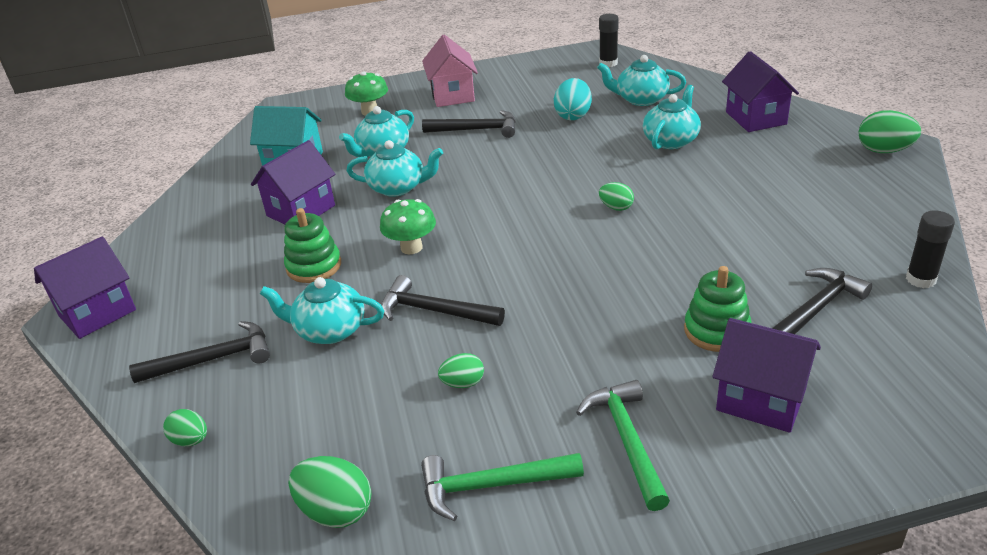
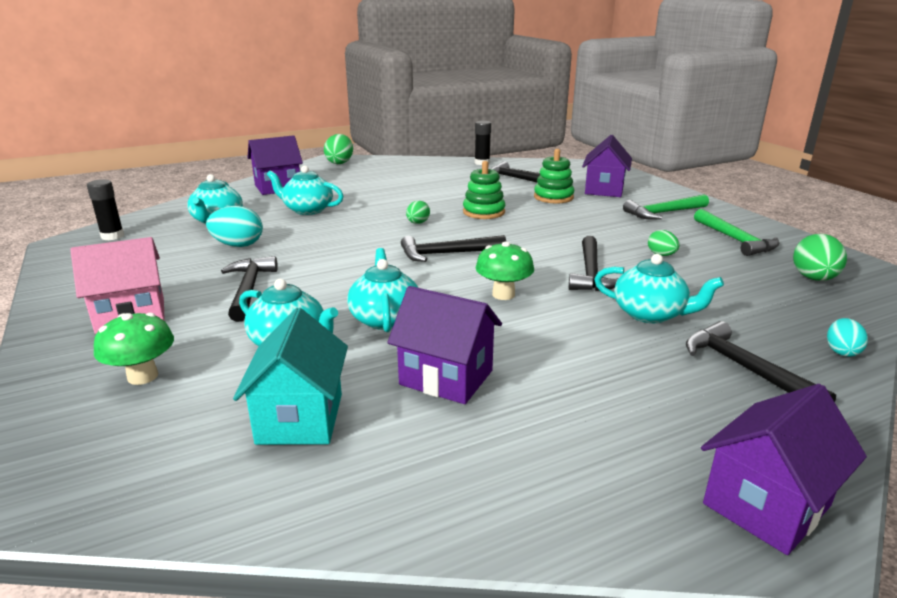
camera: 105 degrees left, 10 degrees down
(97, 313) = (766, 505): purple house -> purple house turned 75 degrees counterclockwise
(191, 440) = (841, 351): green egg -> turquoise egg
(314, 266) = (559, 342): green stacking toy -> green stacking toy (483, 212)
(329, 330) = (650, 314): turquoise teapot -> turquoise teapot turned 60 degrees counterclockwise
(519, 222) = (446, 254): none -> black hammer

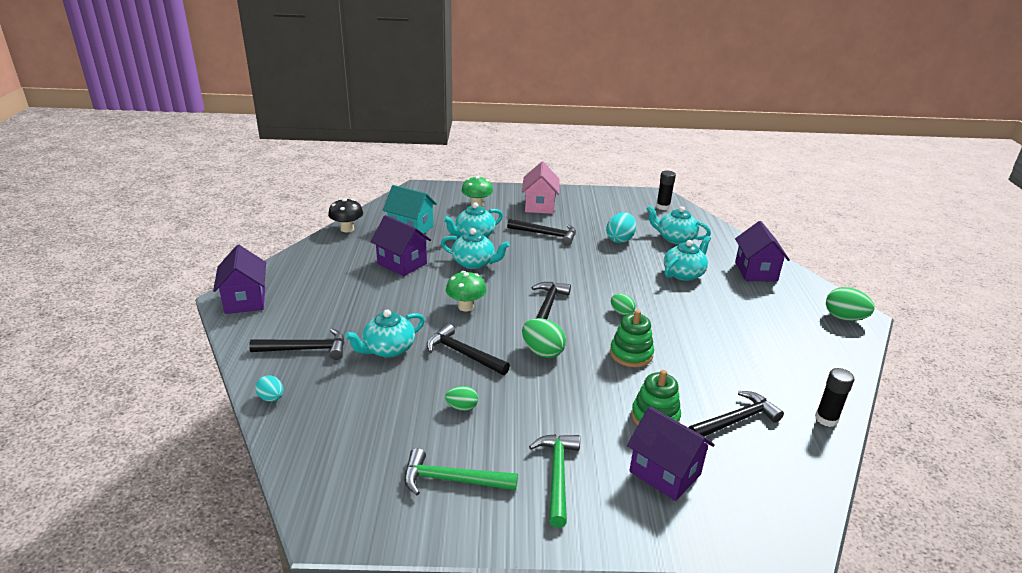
camera: 115 degrees right, 5 degrees up
(359, 515) = (347, 229): none -> black mushroom
(446, 377) = (402, 264): purple house -> purple house turned 75 degrees clockwise
(813, 279) = (344, 468): green egg -> green egg (542, 352)

